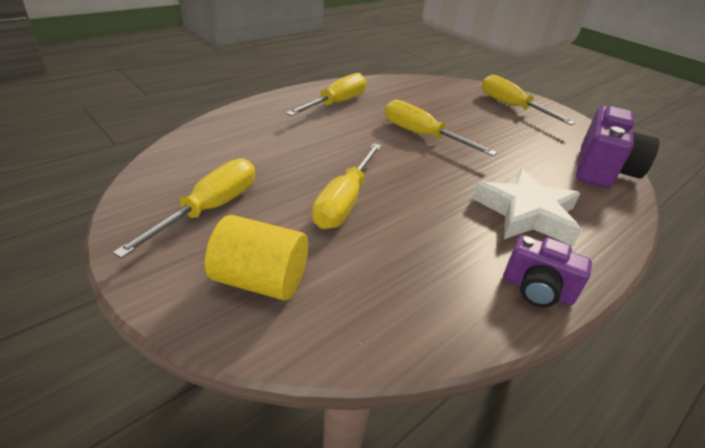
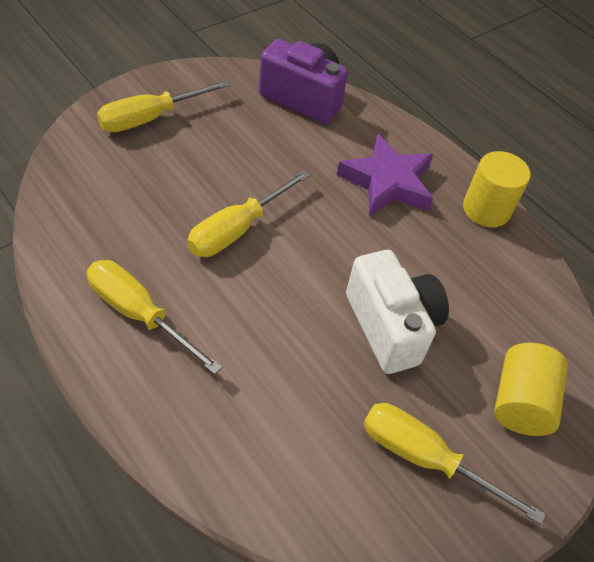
camera: 90 degrees left, 15 degrees up
(345, 202) = (391, 326): yellow screwdriver -> white camera
(526, 213) = (387, 182): white star -> purple star
(537, 289) = (486, 209): purple camera -> yellow cylinder

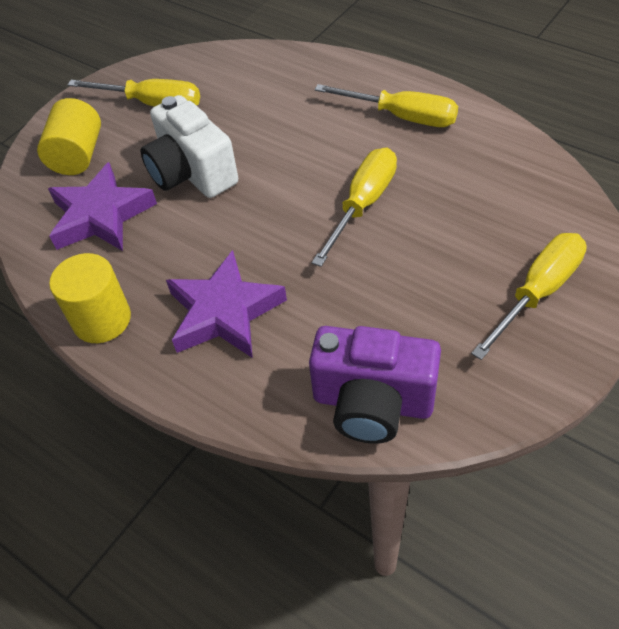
camera: 175 degrees right, 0 degrees up
(490, 308) = (101, 216): none -> purple star

